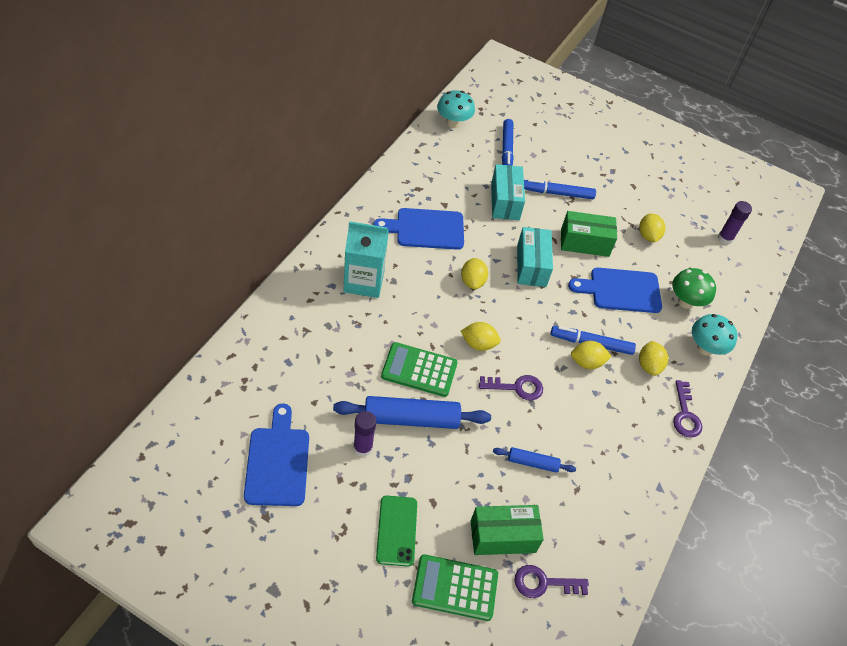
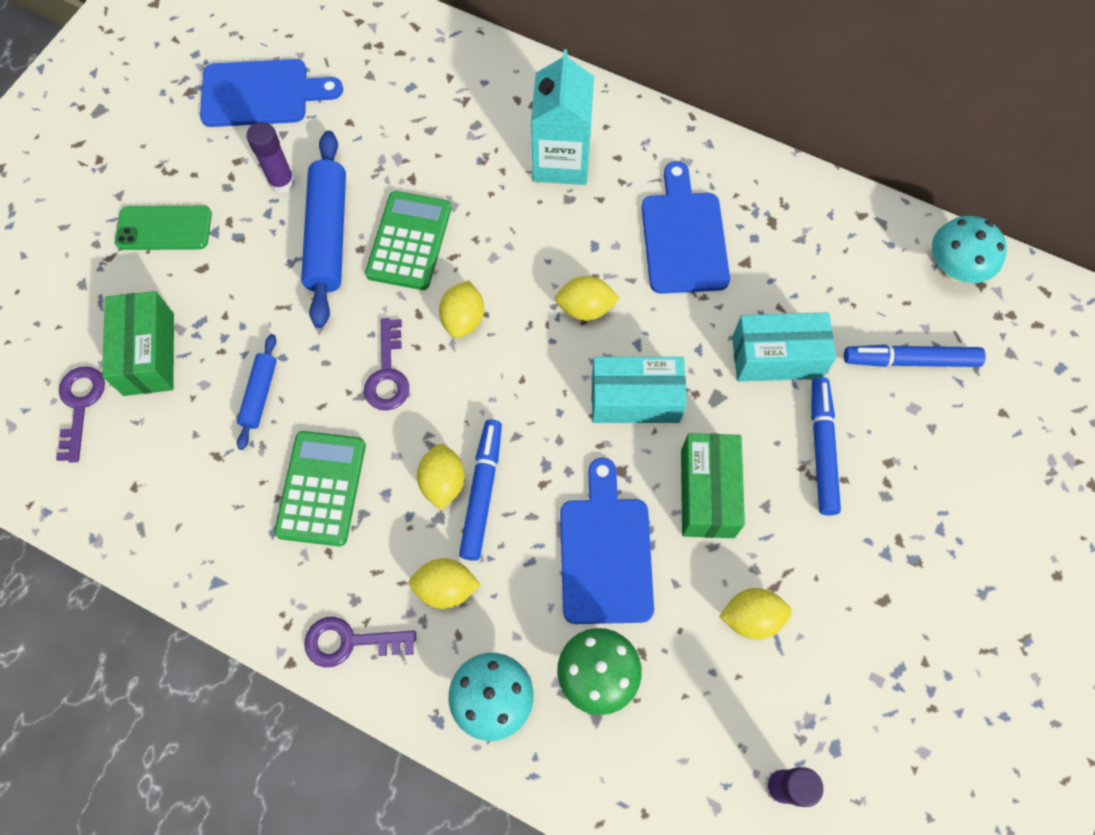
camera: 95 degrees right, 15 degrees up
(455, 588) = (83, 297): green calculator -> green calculator (321, 488)

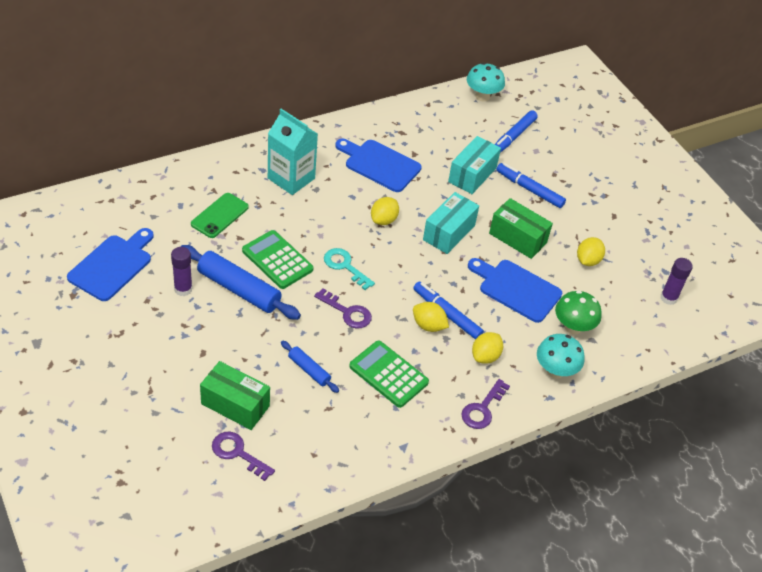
camera: 60 degrees left, 20 degrees down
(164, 228) = (157, 355): green phone -> green phone (220, 215)
(463, 319) = (345, 266): yellow lemon -> turquoise key

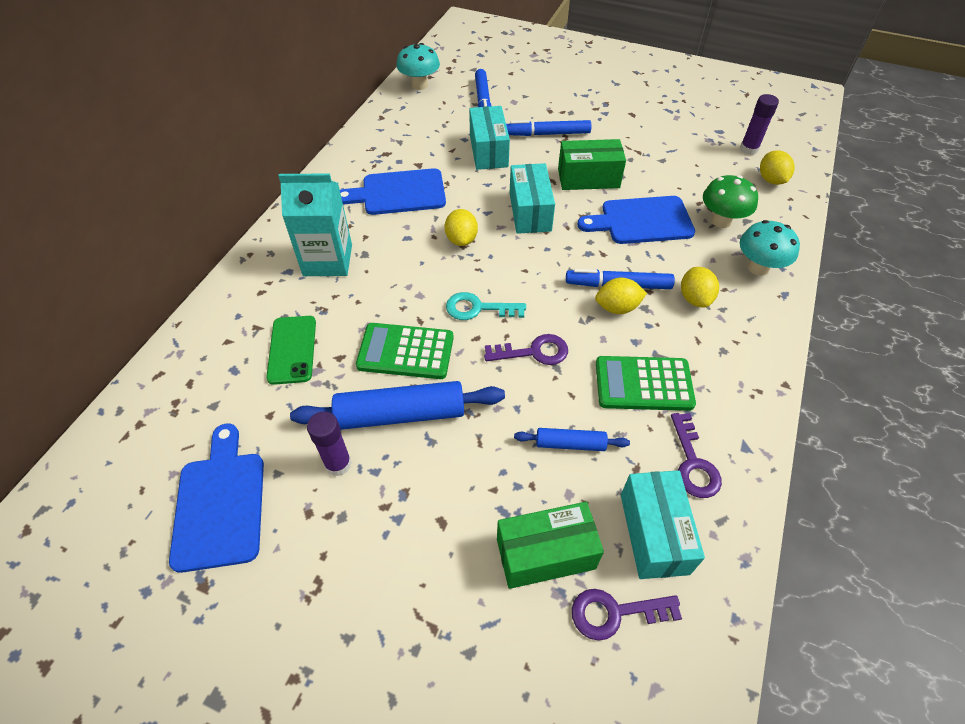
camera: 35 degrees left, 5 degrees up
(299, 440) = (654, 533): none -> turquoise box
(482, 409) = (754, 349): purple key -> purple key (693, 463)
(587, 260) = (660, 160): yellow lemon -> yellow lemon (771, 180)

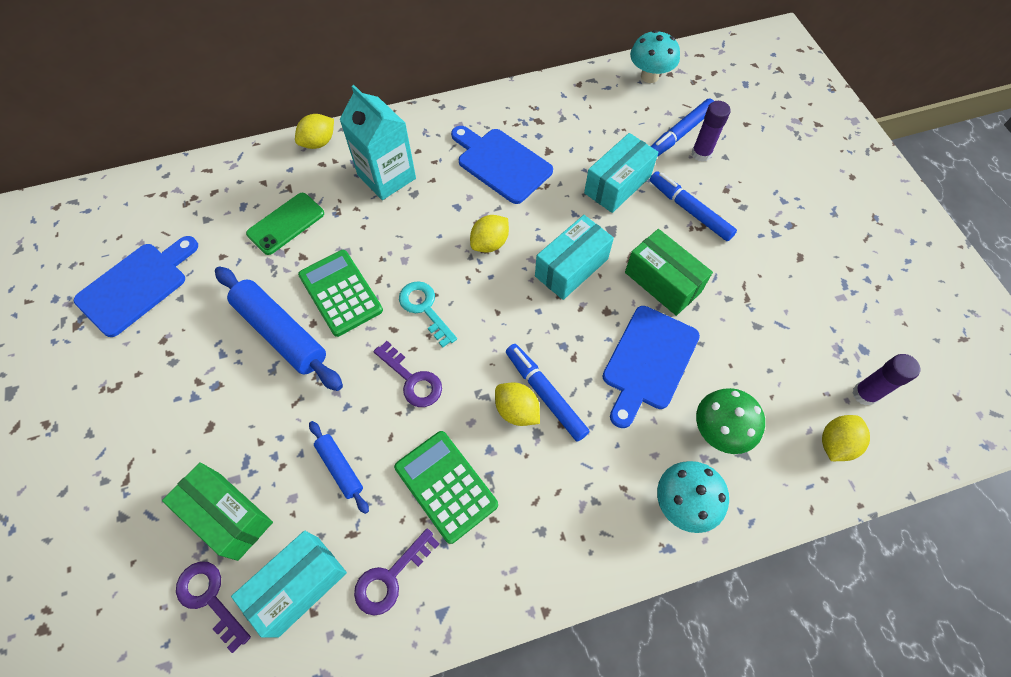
camera: 50 degrees right, 10 degrees up
(338, 464) = (212, 327): purple glue stick -> purple glue stick (701, 154)
(641, 221) = (648, 362): blue cutting board -> blue cutting board turned 105 degrees counterclockwise
(694, 298) = (586, 468): yellow lemon -> yellow lemon (319, 142)

